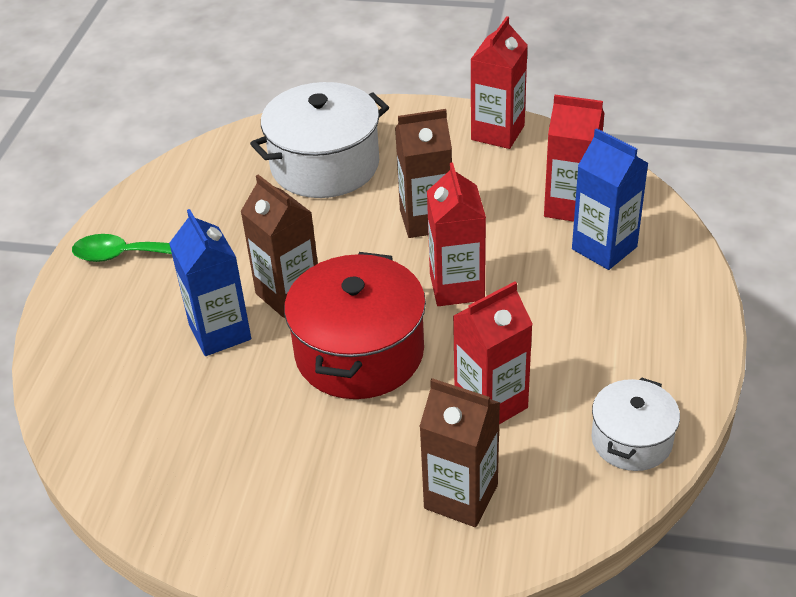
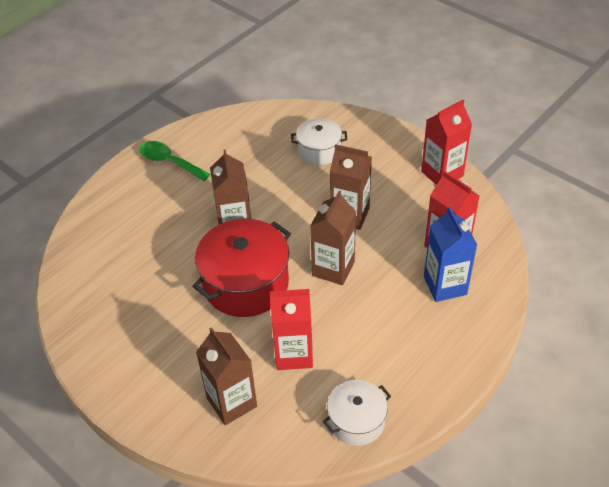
camera: 30 degrees right, 5 degrees up
(220, 332) = (181, 233): blue carton -> none
(325, 165) = (319, 151): white pot -> white pot, size x0.57
(457, 287) = (333, 268): red carton -> brown carton

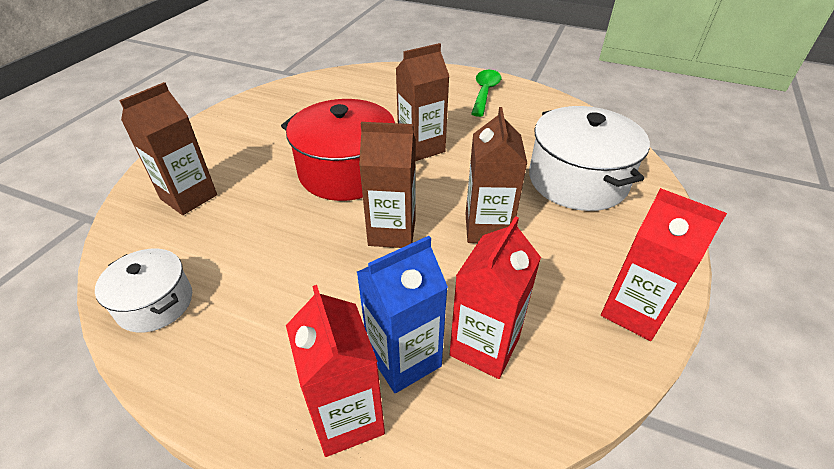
camera: 70 degrees right, 5 degrees down
(293, 354) = (255, 227): red carton -> red carton (347, 417)
(319, 151) = (577, 180): white pot -> white pot, size x1.75

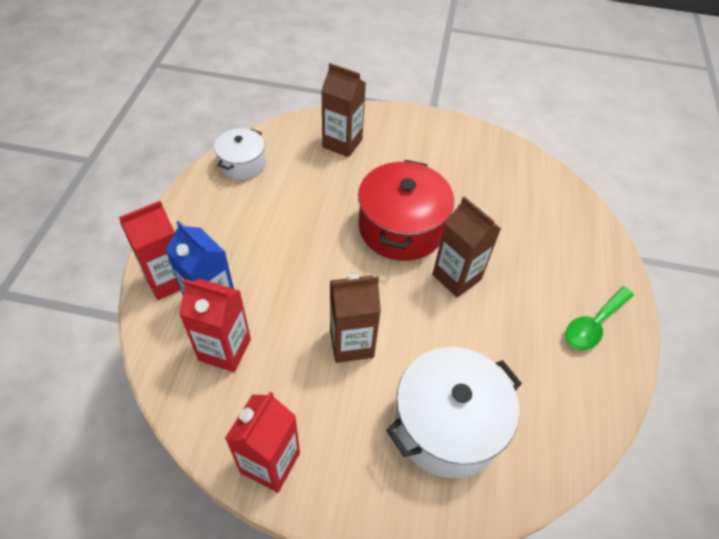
camera: 75 degrees right, 10 degrees up
(392, 232) = (331, 274): brown carton -> none
(485, 92) = (593, 324): green spoon -> green spoon turned 135 degrees clockwise

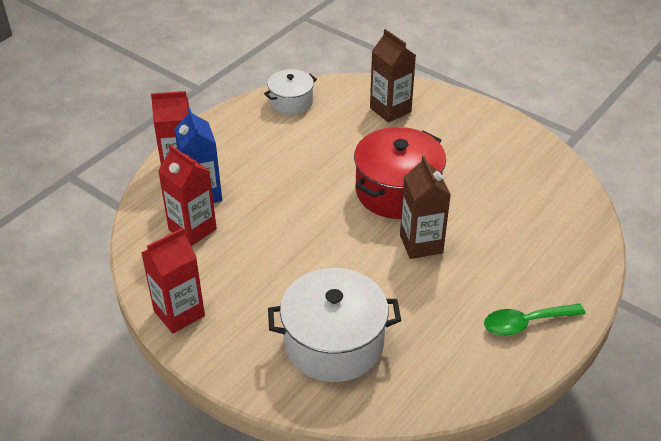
camera: 30 degrees right, 10 degrees down
(351, 343) = (294, 260): brown carton -> none

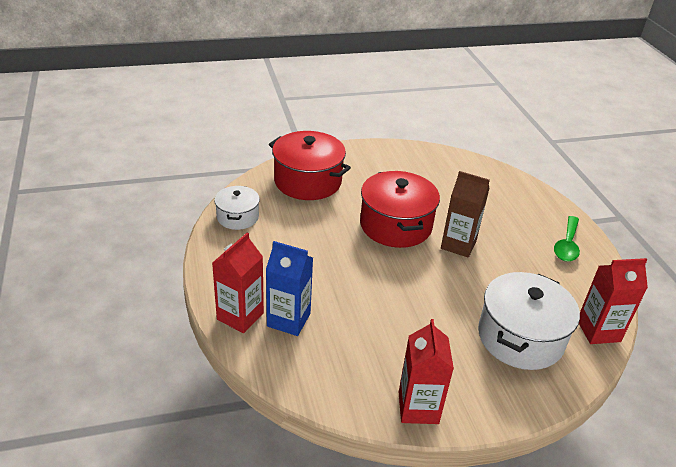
camera: 55 degrees left, 5 degrees down
(192, 229) = (325, 348): red carton -> red carton (598, 331)
(390, 110) = (308, 181): brown carton -> red pot

